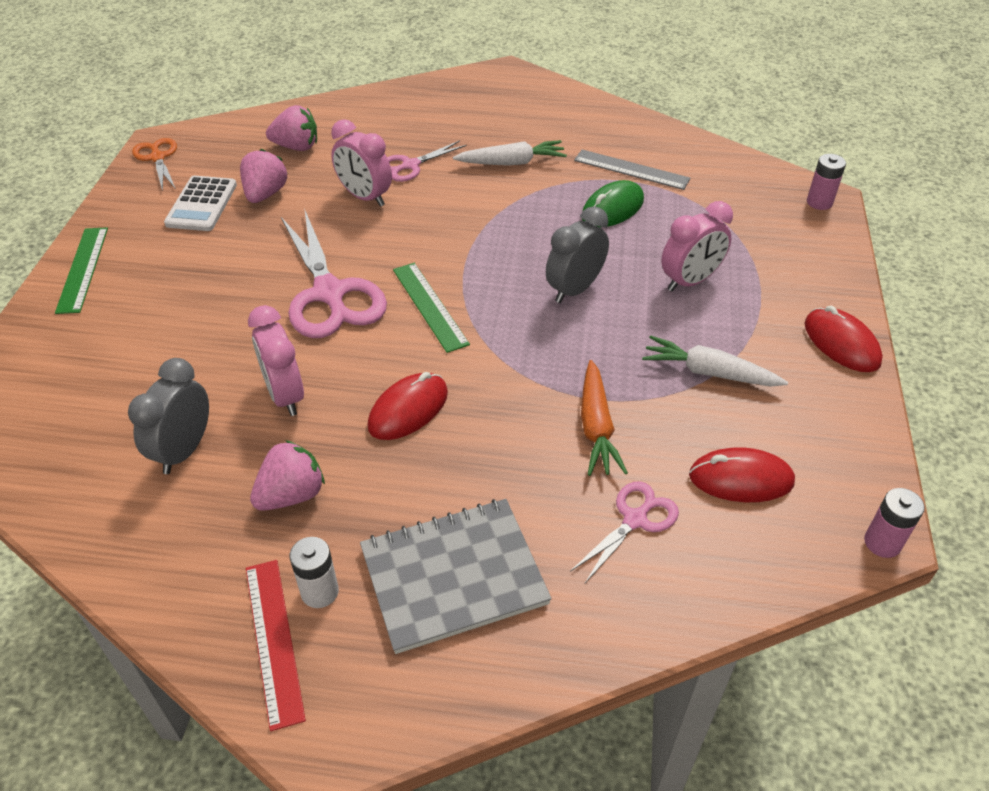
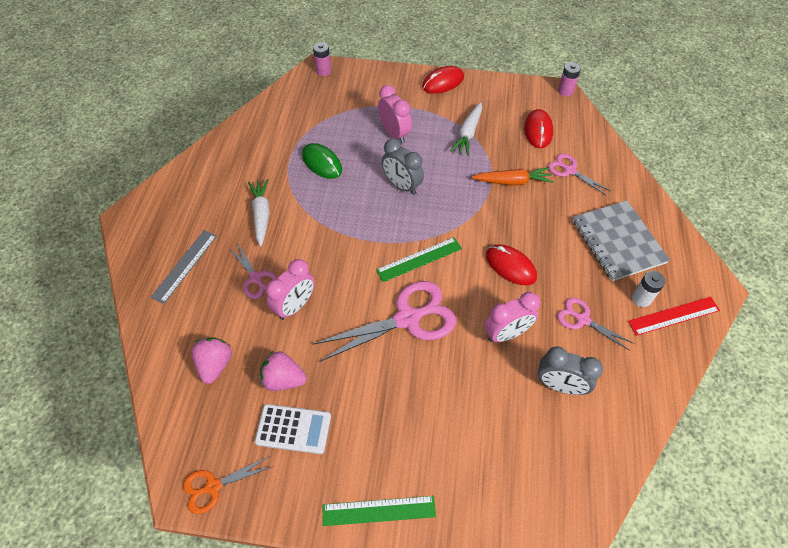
camera: 90 degrees left, 10 degrees up
(291, 495) = (583, 320): pink strawberry -> pink scissors
(631, 169) = (279, 150): grey ruler -> grey ruler (184, 265)

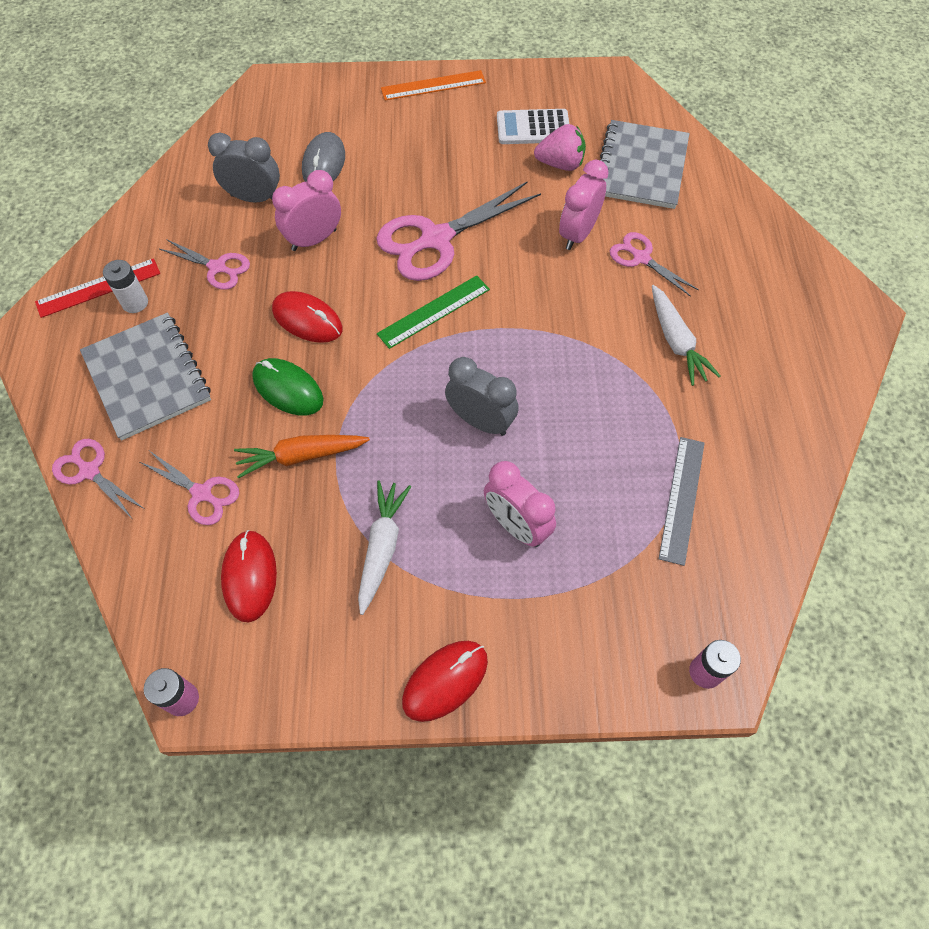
camera: 170 degrees right, 5 degrees up
(184, 265) = (740, 260): grey ruler -> grey ruler (682, 499)
(213, 486) = (590, 82): orange scissors -> none
(215, 365) = (641, 167): pink strawberry -> grey notebook
(322, 163) = (622, 443): green mouse -> green mouse (288, 389)
(379, 511) = (433, 85): green ruler -> orange ruler
(498, 416) = (324, 163): none -> grey mouse
(639, 191) = (90, 471): none -> pink scissors

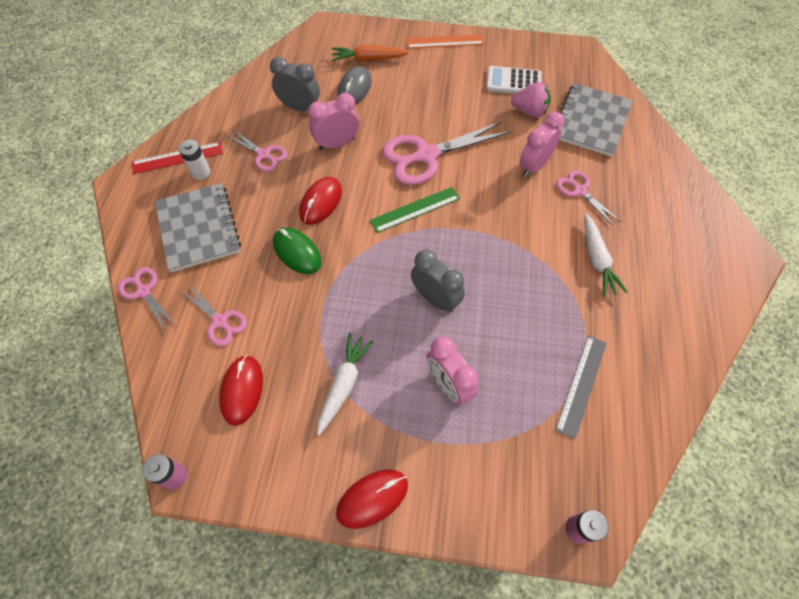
camera: 10 degrees right, 0 degrees up
(301, 456) = (297, 304): orange carrot -> orange carrot (368, 59)
(307, 320) = (321, 202): red mouse -> red mouse turned 75 degrees clockwise

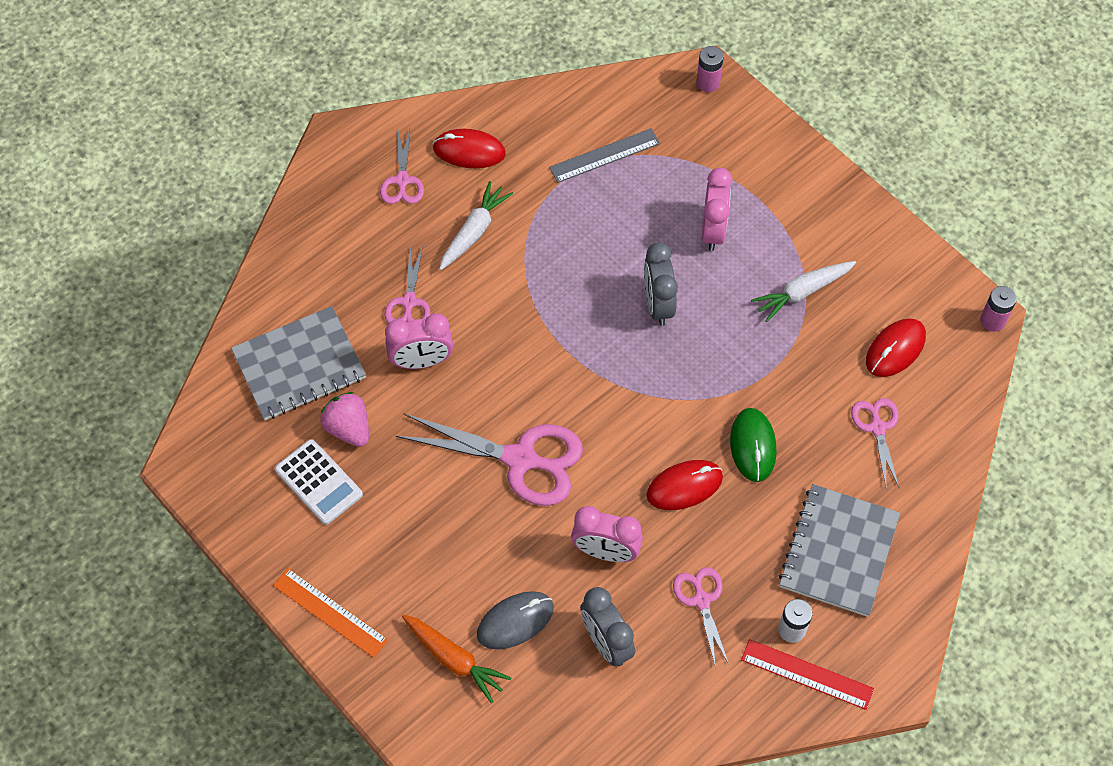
camera: 140 degrees left, 0 degrees up
(144, 291) = (936, 514): pink scissors -> pink scissors (402, 180)
(372, 498) = (843, 199): red mouse -> red mouse (469, 151)
(415, 209) = (593, 405): green ruler -> none

